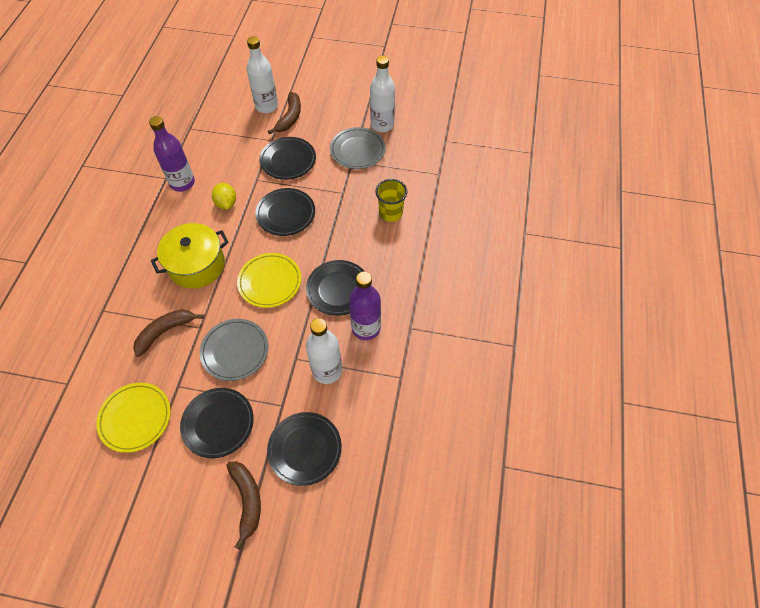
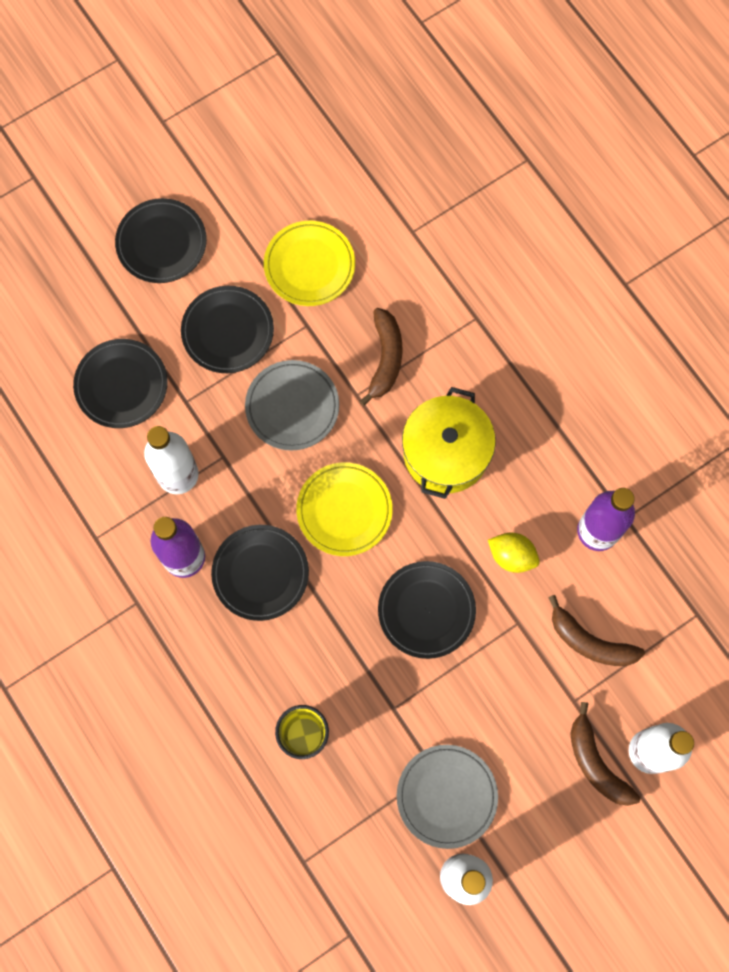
camera: 135 degrees right, 15 degrees up
(247, 500) = (128, 300): brown banana -> brown banana (590, 641)
(288, 160) = (515, 690): black plate -> black plate (161, 243)

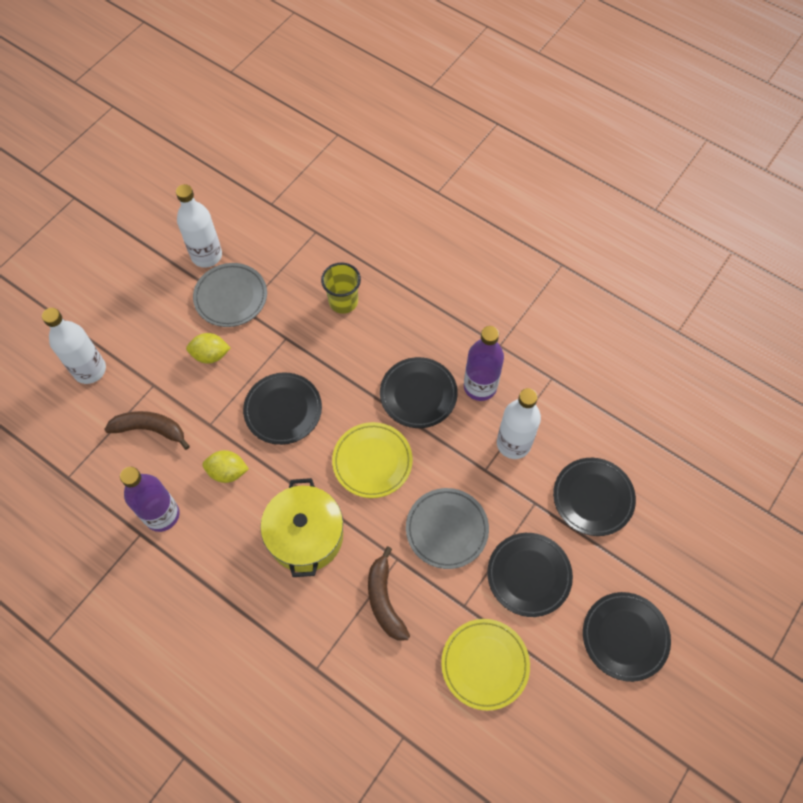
camera: 160 degrees right, 10 degrees down
(494, 718) = (210, 355): none -> yellow lemon
(596, 763) = (128, 350): brown banana -> none

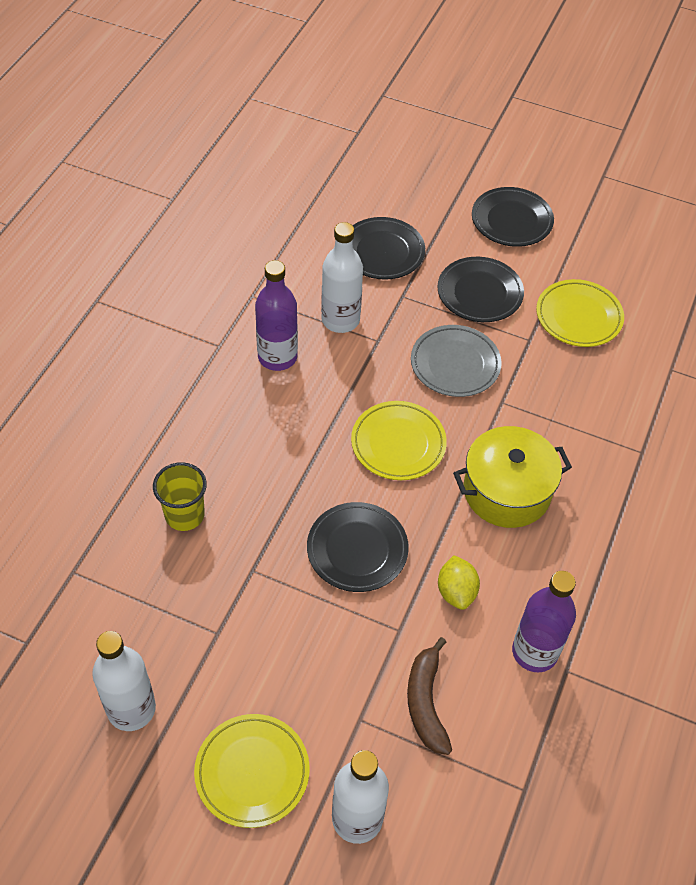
camera: 105 degrees left, 10 degrees down
(141, 316) = (252, 772): none -> yellow plate
(210, 355) = (297, 657): yellow lemon -> none
(231, 297) = (199, 655): grey plate -> none
(384, 600) = (549, 406): brown banana -> none
(418, 394) = (301, 413): black plate -> none

